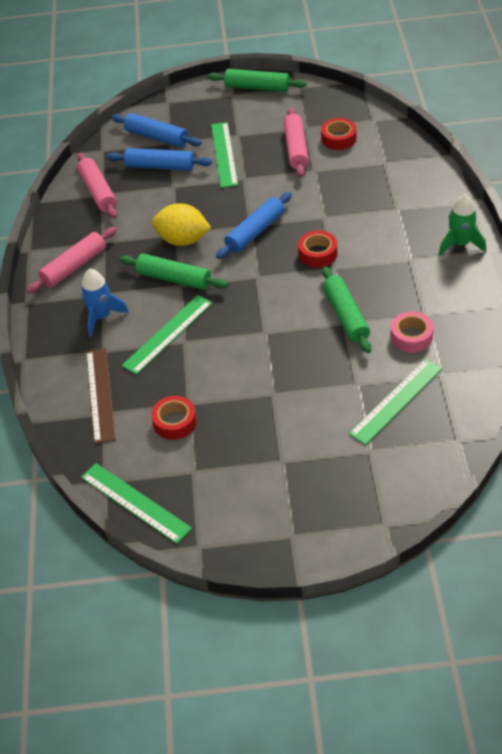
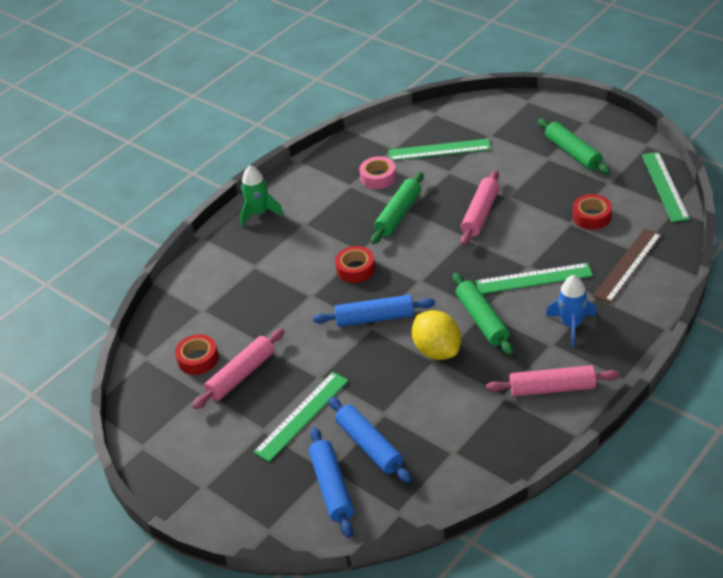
camera: 135 degrees left, 5 degrees down
(98, 191) = (454, 459): pink rolling pin -> pink rolling pin (480, 214)
(257, 87) = (172, 477): green rolling pin -> green rolling pin (572, 153)

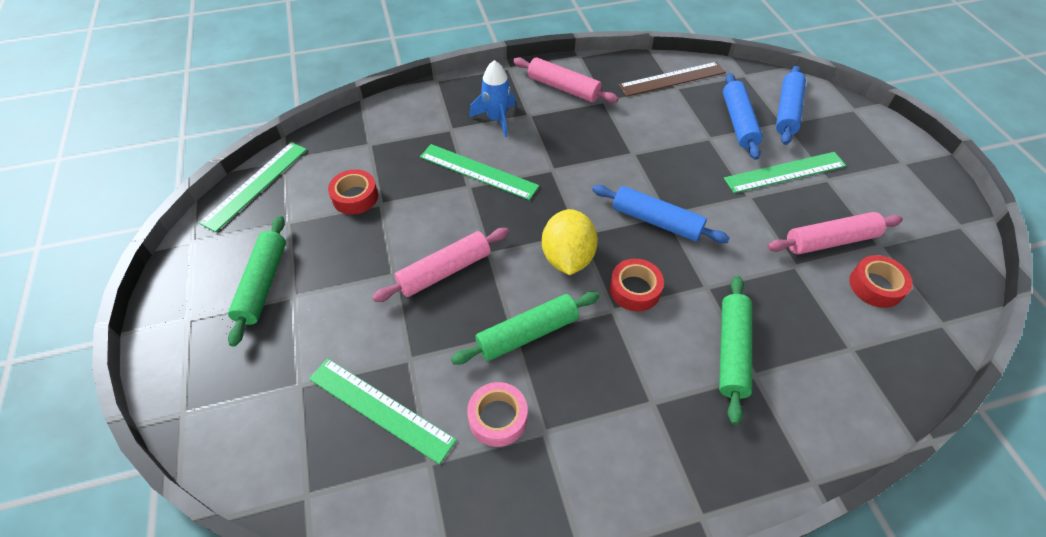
camera: 150 degrees left, 10 degrees up
(259, 213) = (704, 473): green rocket -> none
(437, 350) = (623, 160): yellow lemon -> yellow lemon (567, 258)
(482, 320) = (561, 163): green rolling pin -> green rolling pin (732, 351)
(627, 265) = (393, 137): brown ruler -> brown ruler (672, 79)

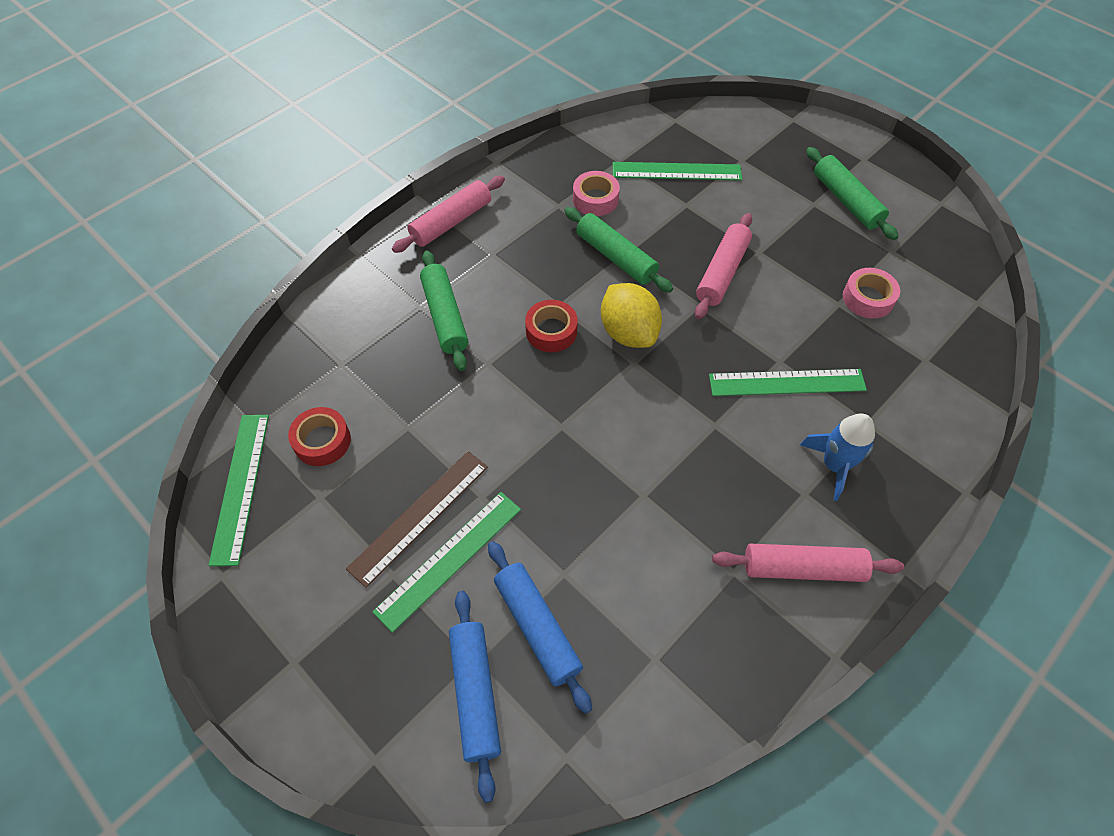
camera: 150 degrees right, 5 degrees up
(256, 185) = (964, 267): green ruler -> green ruler (240, 486)
(355, 197) = (868, 298): red tape -> pink tape
(527, 334) = (616, 257): green rolling pin -> green rolling pin turned 75 degrees counterclockwise
(656, 221) = (568, 412): blue rolling pin -> none
(672, 79) = (670, 678): brown ruler -> brown ruler (419, 516)
(830, 241) = (376, 476): pink rolling pin -> pink rolling pin (451, 222)

